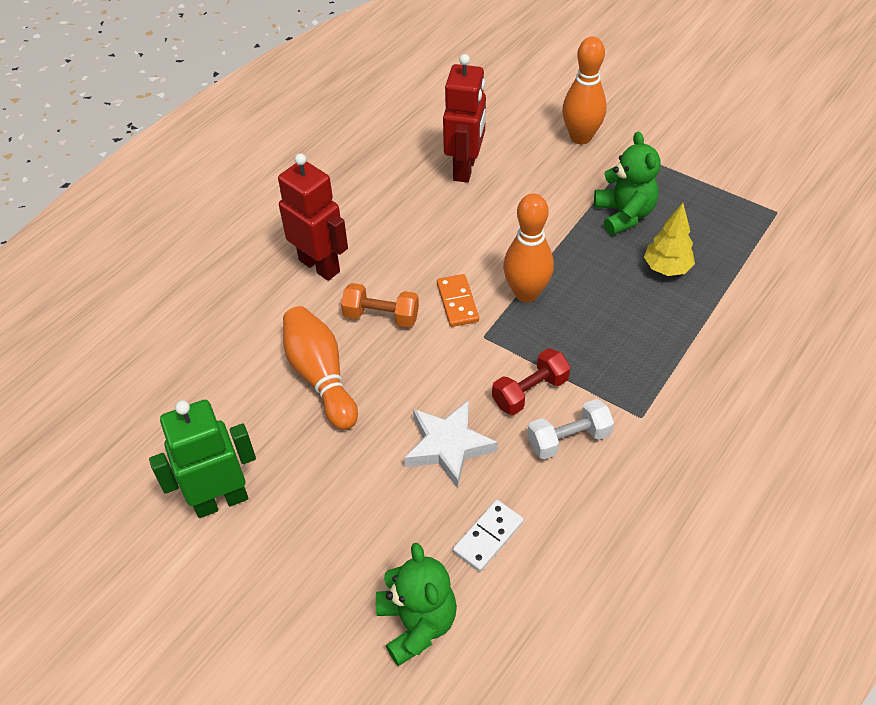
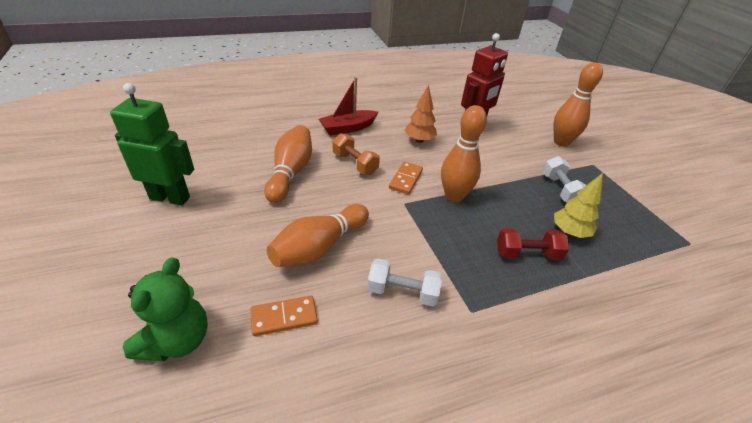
camera: 30 degrees right, 10 degrees down
(320, 265) = (348, 128): red robot -> red boat
(422, 233) = (419, 140): none -> orange tree
(448, 446) = (319, 247): white star -> orange bowling pin
(488, 537) = (284, 317): white domino -> orange domino
(530, 392) = (403, 248): red dumbbell -> red dumbbell (527, 254)
(624, 214) = (560, 190): green teddy bear -> white dumbbell

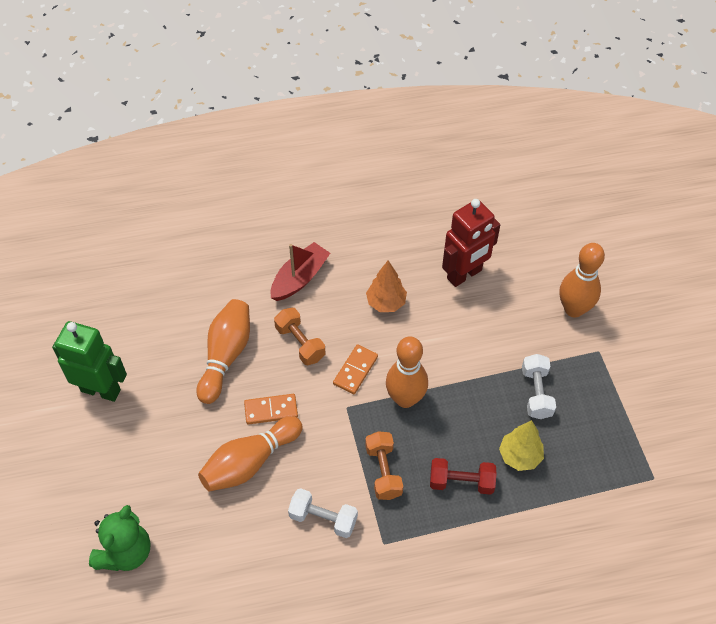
camera: 10 degrees right, 15 degrees up
(284, 317) = (213, 537): orange domino -> orange domino (271, 410)
(348, 128) = (299, 278): red boat -> red boat turned 150 degrees clockwise
(451, 249) = (383, 471): none -> orange dumbbell

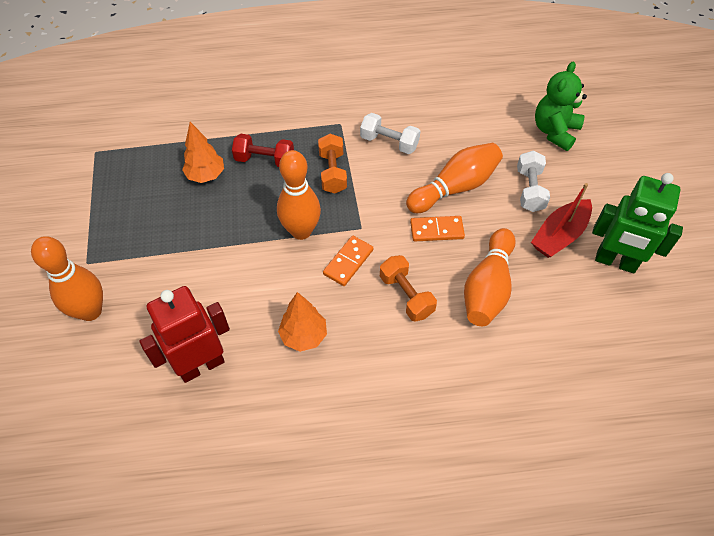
camera: 175 degrees left, 0 degrees up
(299, 278) = (405, 377): red boat -> red boat (559, 235)
(519, 456) = (206, 175): yellow tree -> orange tree
(536, 393) = (169, 227): white dumbbell -> white dumbbell (529, 190)

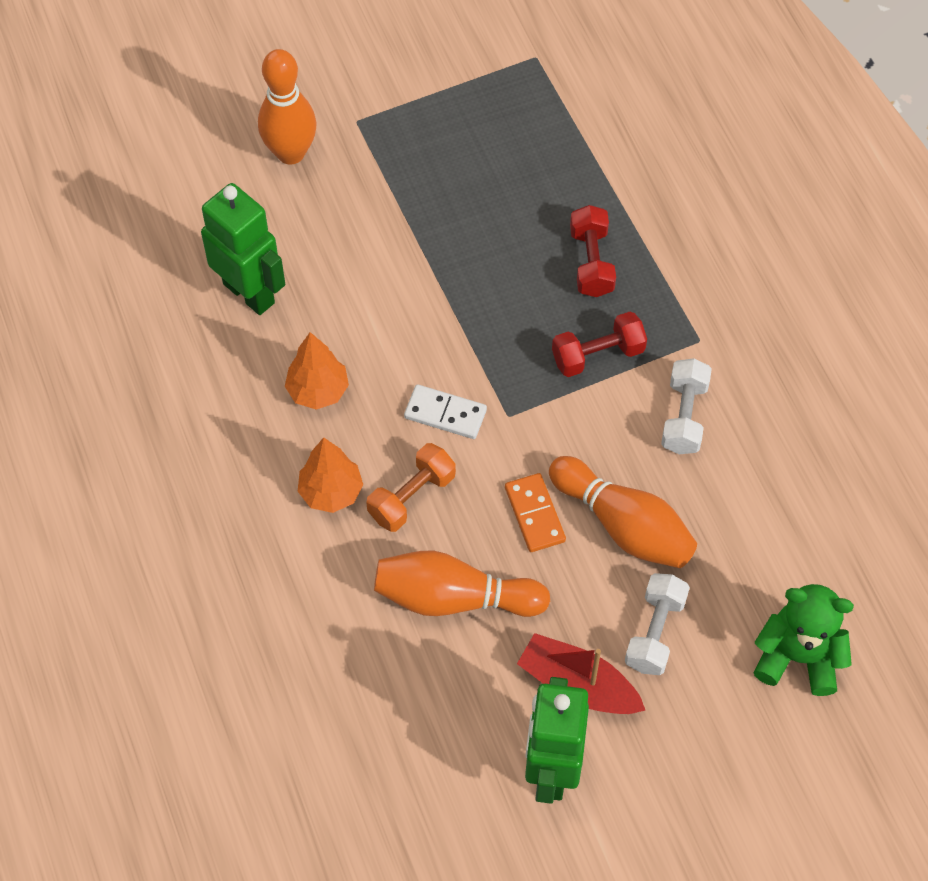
camera: 75 degrees right, 5 degrees up
(201, 365) = (249, 293): red robot -> green robot
(206, 175) = (538, 200): orange tree -> orange tree (331, 492)
(301, 231) = (479, 343): orange bowling pin -> none
(332, 172) = (598, 355): orange dumbbell -> red dumbbell
(348, 262) = (445, 414): orange domino -> white domino
(529, 190) = (655, 632): white dumbbell -> white dumbbell turned 60 degrees counterclockwise

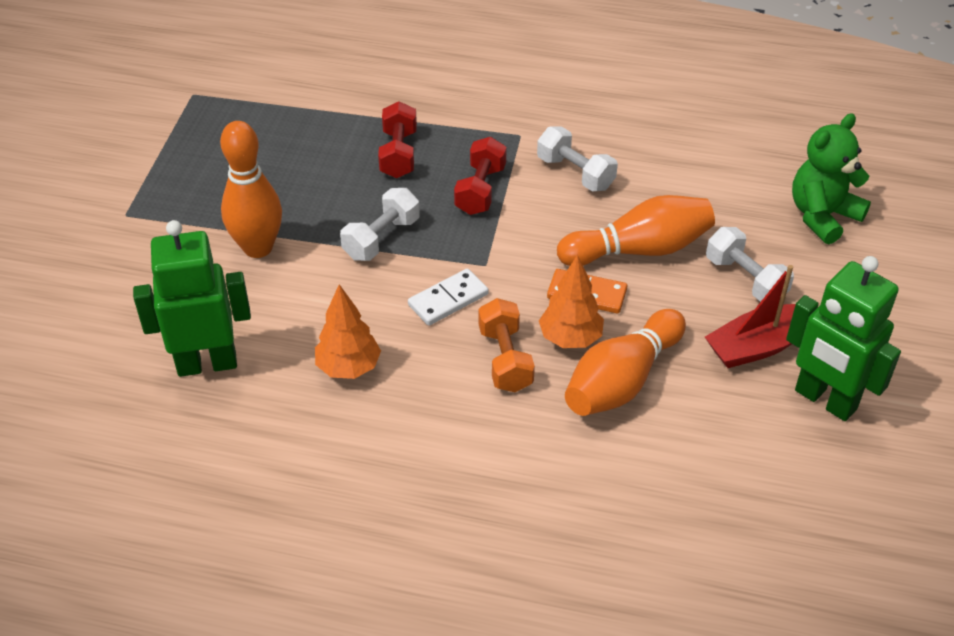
camera: 55 degrees left, 15 degrees down
(291, 153) = (105, 268): orange bowling pin -> orange bowling pin (258, 248)
(331, 492) = (453, 409): orange tree -> orange tree (570, 338)
(476, 319) = (381, 238): none -> white dumbbell
(591, 262) = (398, 154): red dumbbell -> red dumbbell turned 60 degrees clockwise

